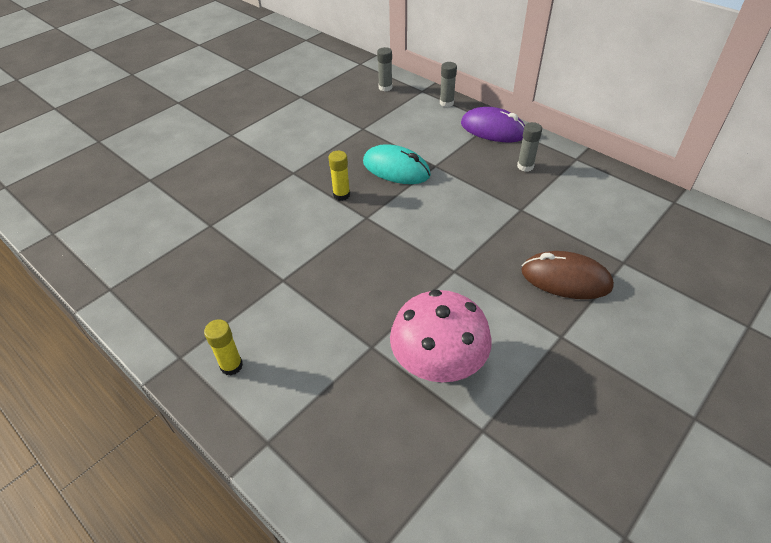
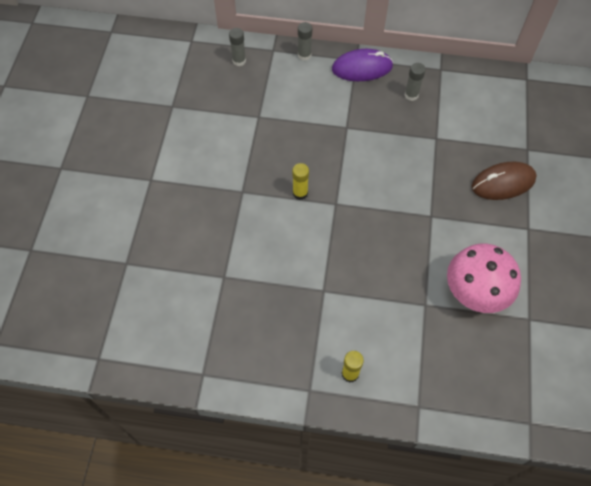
camera: 35 degrees left, 15 degrees up
(396, 169) = (320, 146): turquoise mouse -> none

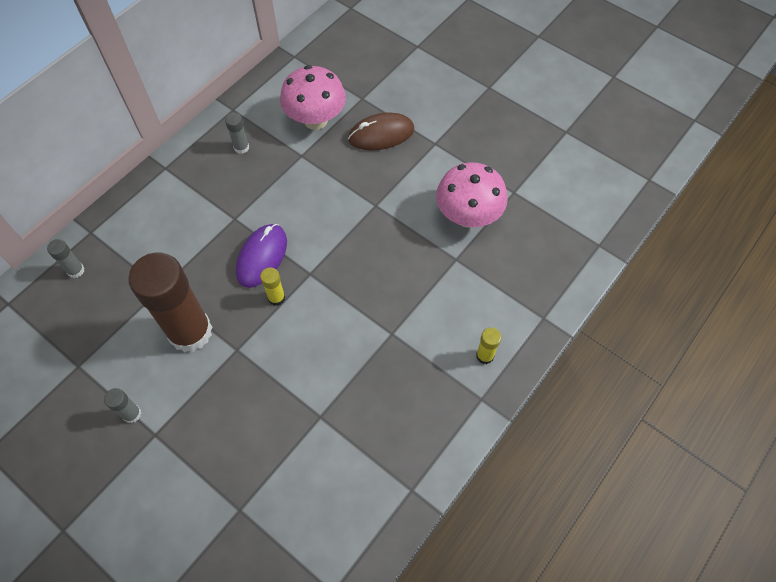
camera: 60 degrees left, 0 degrees up
(237, 155) = (190, 332): none -> brown glue stick
(304, 55) = (121, 208): grey glue stick -> grey glue stick (132, 414)
(362, 68) = (179, 168): purple mouse -> purple mouse (262, 257)
(477, 129) = (315, 120): none -> pink mushroom
(503, 183) = (381, 134): brown mouse -> brown mouse turned 60 degrees clockwise

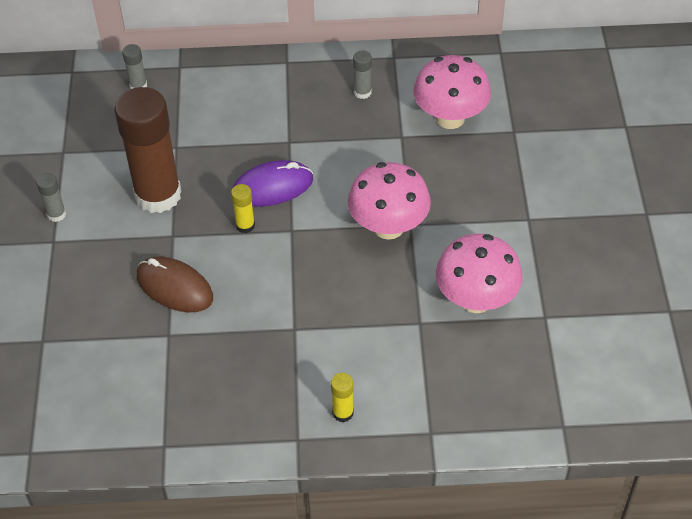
camera: 50 degrees right, 10 degrees down
(365, 218) = (388, 227): none -> pink mushroom
(381, 134) = (490, 173): brown mouse -> brown mouse (174, 287)

